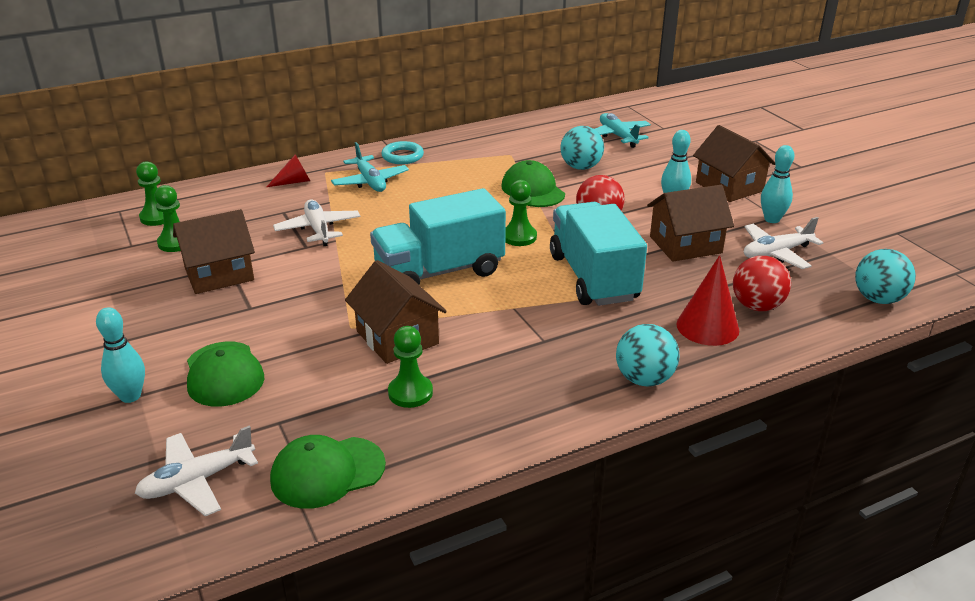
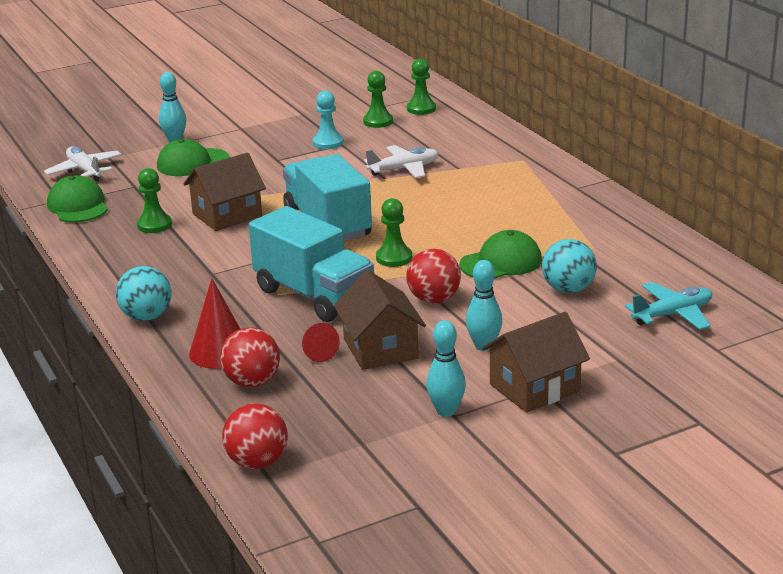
camera: 90 degrees right, 5 degrees down
(219, 274) = (328, 143): brown house -> turquoise pawn
(294, 182) = (497, 149): red cone -> red cone (317, 351)
(370, 182) = (505, 181): turquoise plane -> none
(402, 156) = (570, 191): turquoise ring -> none
(593, 277) = (314, 295): turquoise truck -> turquoise truck turned 60 degrees clockwise
(776, 253) = (361, 405): white plane -> none
(878, 299) = (257, 462): turquoise ball -> red ball

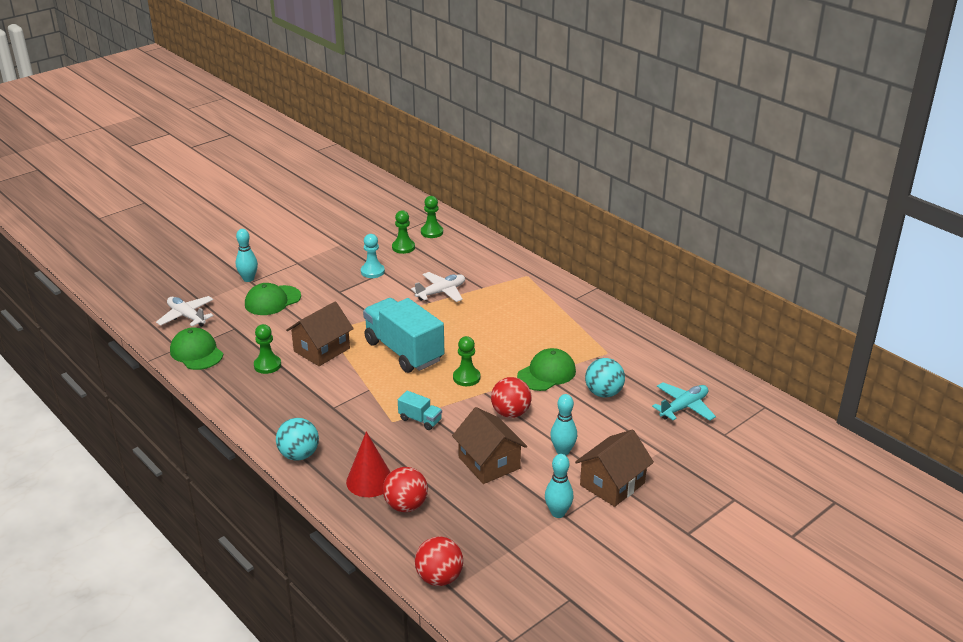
camera: 15 degrees left, 5 degrees up
(314, 295) = (420, 420): turquoise truck -> turquoise truck, size x0.44
(317, 351) = (443, 471): red cone -> none

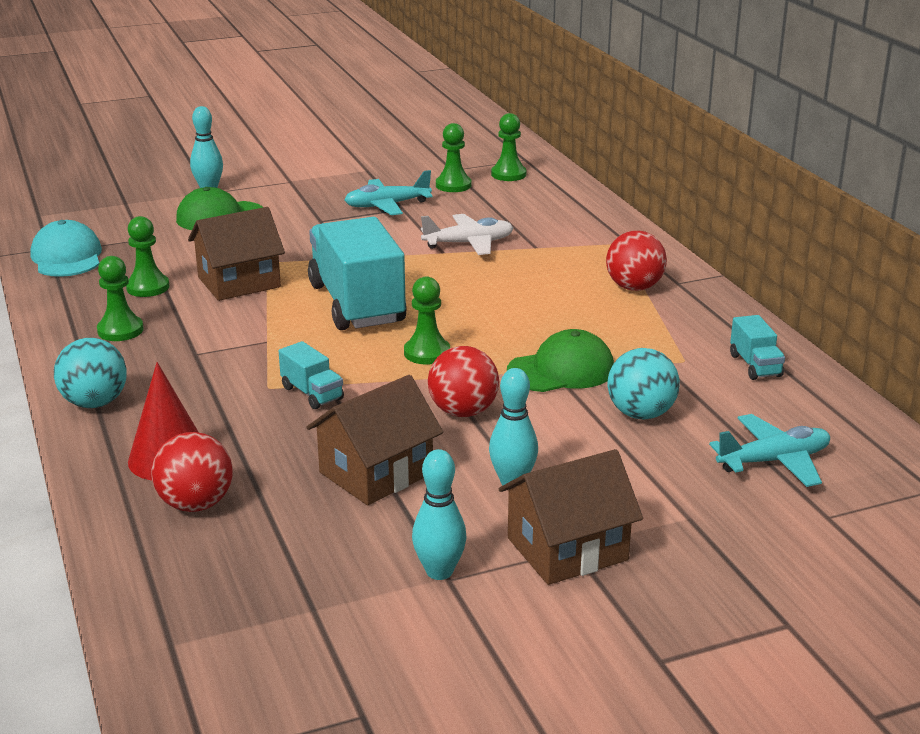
camera: 20 degrees right, 5 degrees down
(186, 316) = (91, 216): white plane -> none
(196, 352) = (67, 257): green cap -> turquoise cap
(275, 401) = (120, 330): none -> green pawn
(372, 271) = (387, 205): turquoise pawn -> turquoise plane
(439, 578) = (163, 623): red ball -> red ball (634, 287)
(489, 463) = (376, 473): brown house -> brown house turned 60 degrees clockwise
(645, 348) = (755, 365): none -> turquoise truck

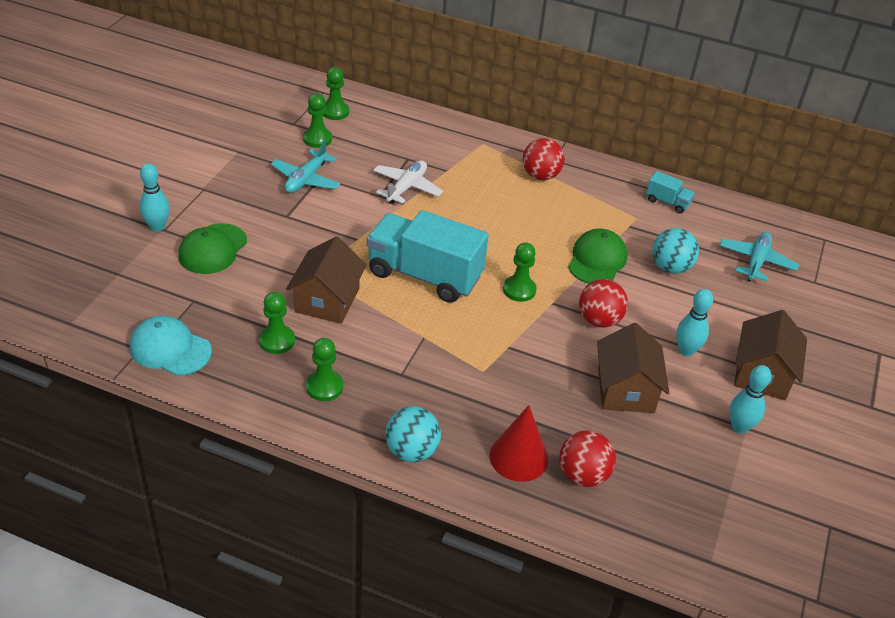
camera: 50 degrees left, 15 degrees up
(312, 393) = (511, 359): turquoise truck -> none

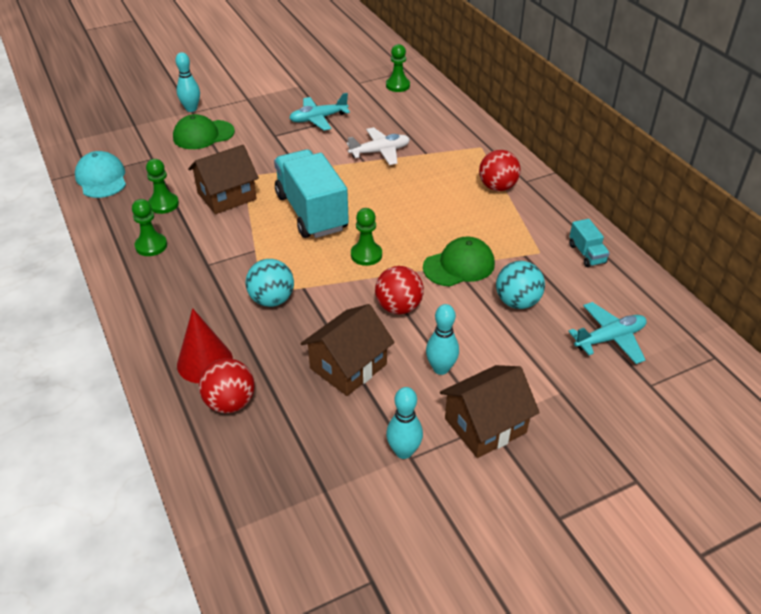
camera: 45 degrees right, 0 degrees up
(317, 139) = (361, 98): green pawn -> none
(411, 451) = (145, 314): turquoise ball -> turquoise ball (272, 300)

